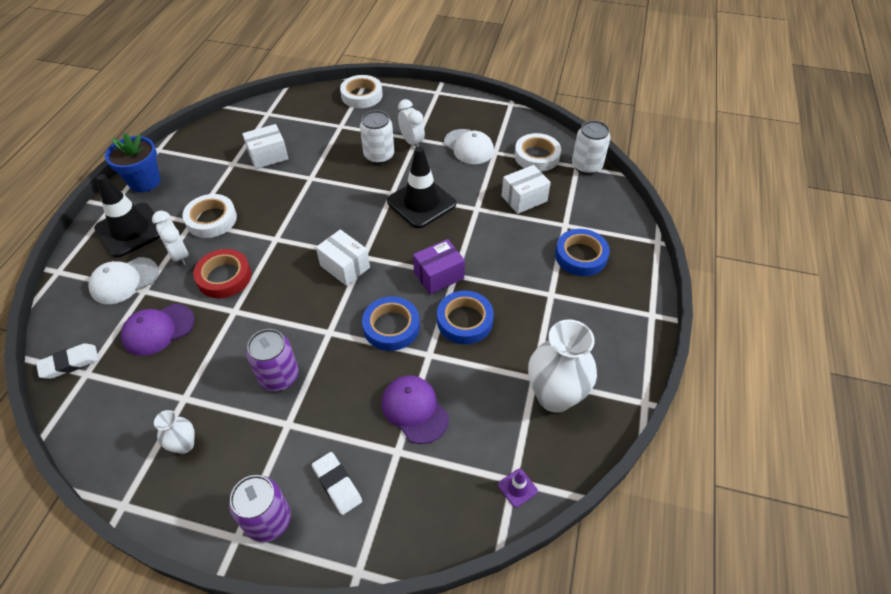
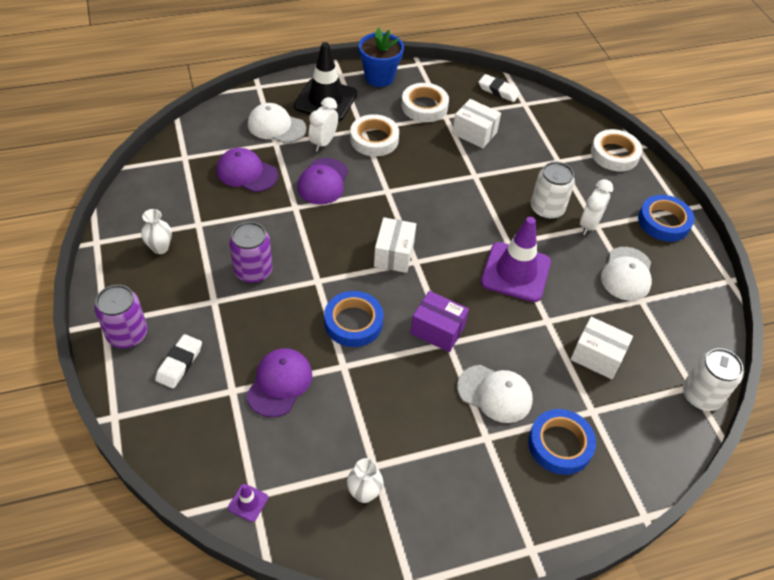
camera: 55 degrees right, 0 degrees up
(70, 363) = (187, 143): white eraser -> white eraser (498, 91)
(224, 277) = (323, 181): red tape -> purple cap
(421, 203) = (515, 272): black traffic cone -> purple traffic cone
(464, 320) = (400, 376): blue tape -> blue tape (663, 222)
(518, 270) = (495, 394): none -> white cap
(537, 156) = (671, 341): white tape -> white tape (424, 106)
(554, 396) = (364, 493): white vase -> white vase, size x0.50

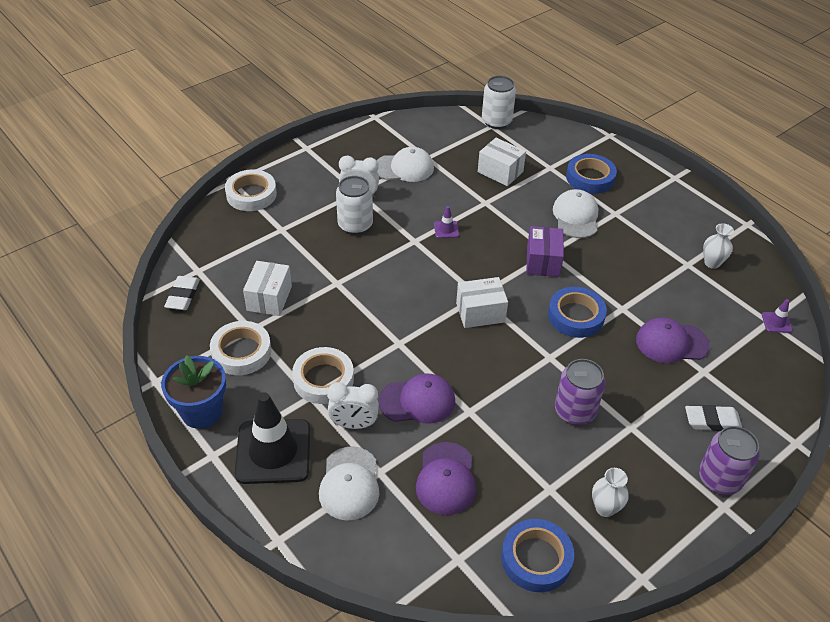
camera: 110 degrees left, 5 degrees down
(515, 272) = (446, 229): purple traffic cone -> purple traffic cone, size x0.41
(597, 356) = (500, 172): white box -> white box turned 60 degrees counterclockwise
(663, 222) = (328, 155): blue tape -> blue tape (536, 558)

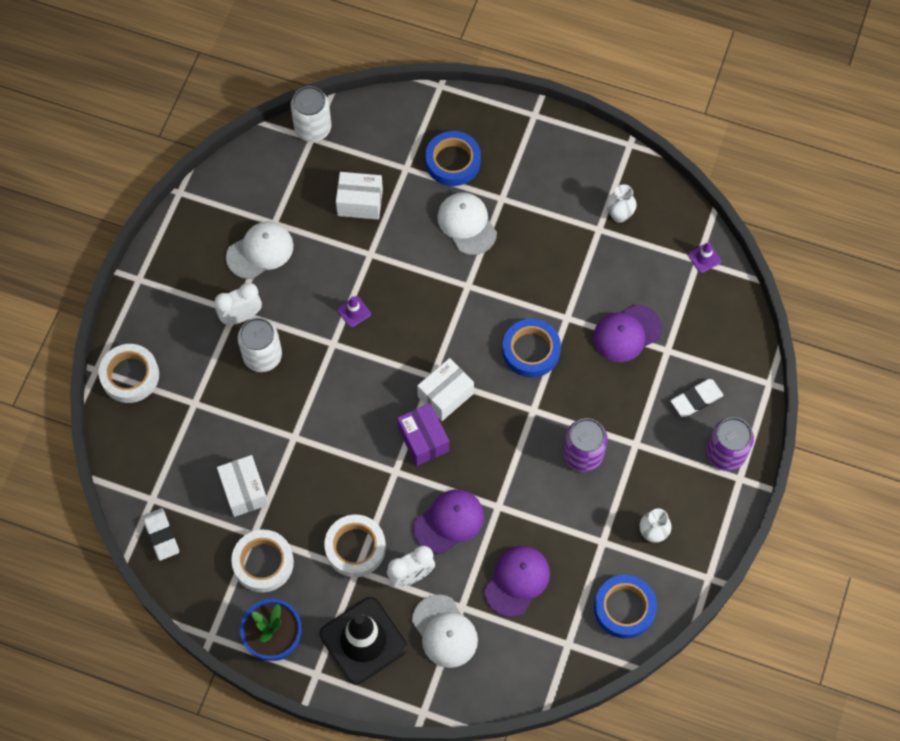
camera: 30 degrees left, 20 degrees up
(446, 478) = (517, 581): purple cap -> purple cap turned 120 degrees counterclockwise
(543, 261) = (467, 301): purple box -> purple box (423, 440)

